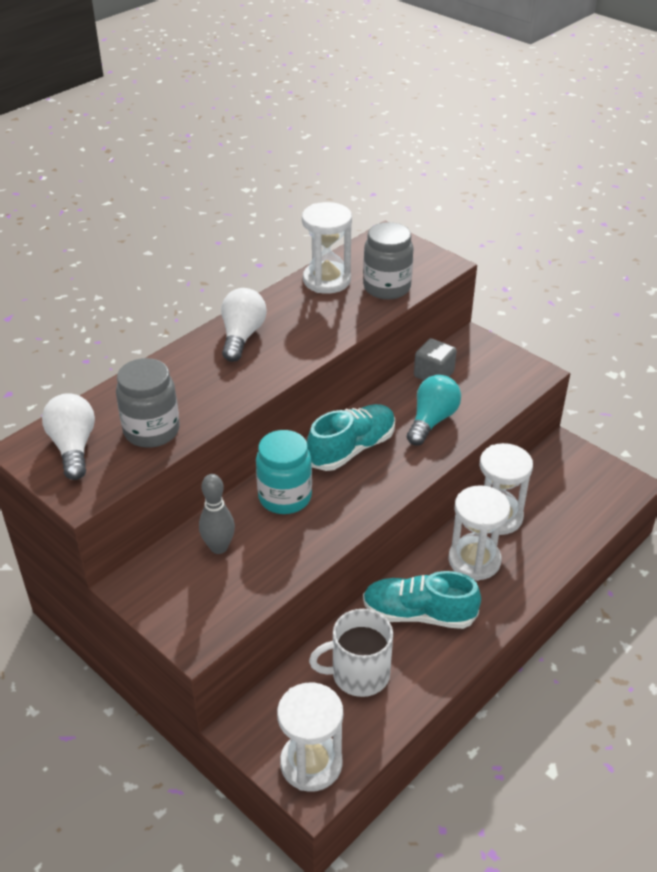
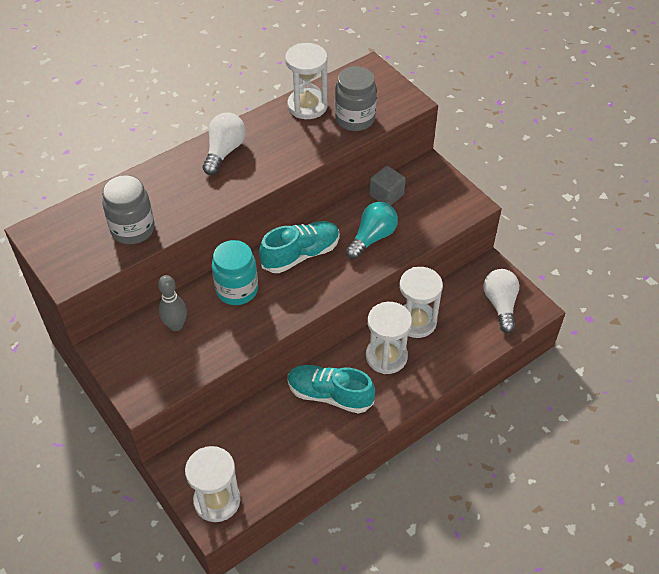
camera: 10 degrees right, 10 degrees up
(73, 447) = (71, 235): white light bulb -> white light bulb (500, 305)
(358, 674) = (270, 436): white mug -> none

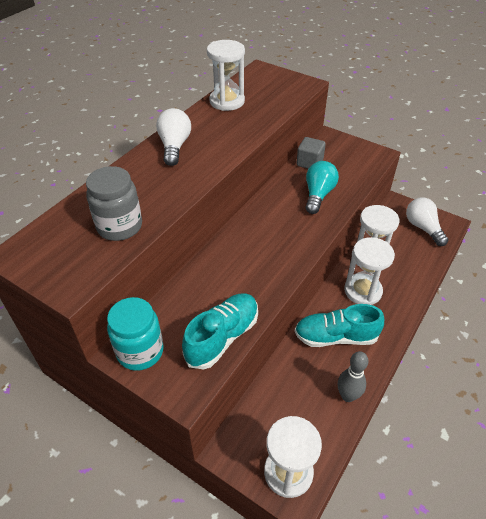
camera: 20 degrees left, 5 degrees down
(176, 325) = (186, 311): grey bowling pin -> grey bowling pin (347, 396)
(237, 290) = (227, 264): turquoise jar -> turquoise jar (140, 351)
(300, 255) = (267, 222): turquoise shoe -> turquoise shoe (222, 337)
(355, 119) = (271, 102): grey jar -> none

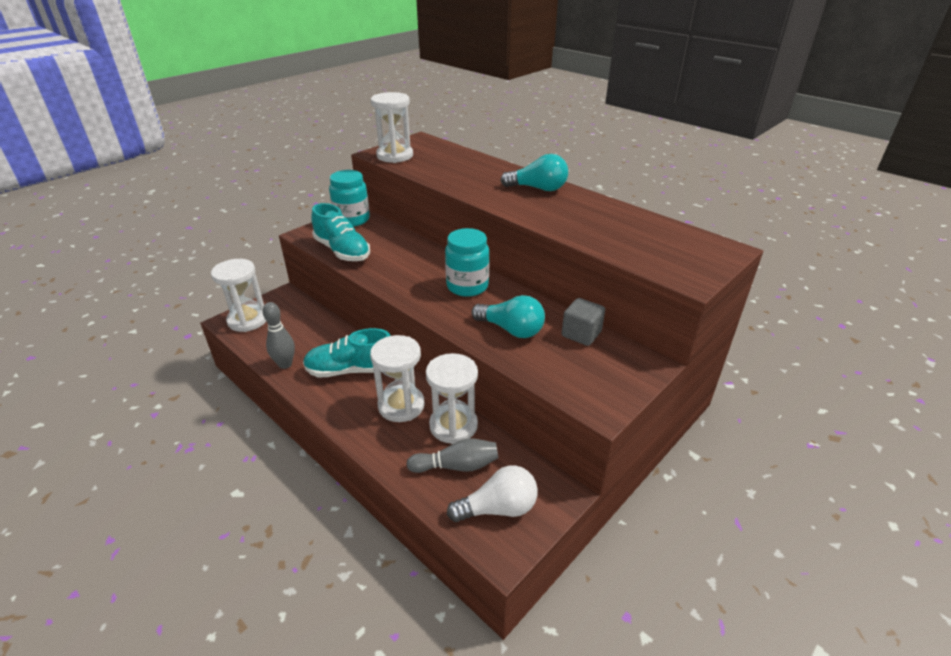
camera: 100 degrees right, 10 degrees down
(119, 226) = (430, 166): grey jar -> none
(174, 146) = (538, 188): white light bulb -> turquoise light bulb
(227, 101) = (630, 219): white hourglass -> white hourglass (395, 156)
(266, 225) = (467, 286): none -> turquoise jar
(336, 337) = (351, 370): turquoise shoe -> turquoise shoe turned 105 degrees counterclockwise
(402, 250) = (457, 466): none -> grey bowling pin

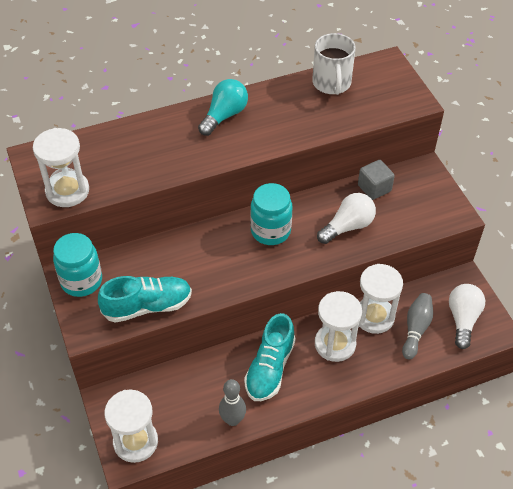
camera: 65 degrees left, 15 degrees up
(511, 330) = (348, 226): turquoise light bulb -> white light bulb
(647, 226) = (331, 83): none -> white mug

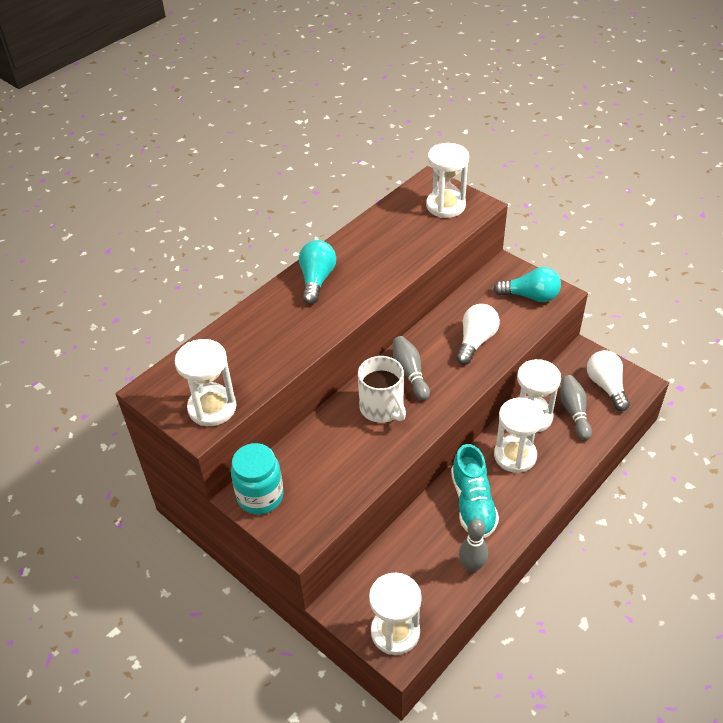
camera: 25 degrees left, 5 degrees down
(147, 306) = (343, 491): turquoise shoe -> none
(270, 231) = (410, 373): turquoise jar -> grey bowling pin
(331, 83) = (394, 216): white mug -> white mug (382, 408)
(374, 188) = (474, 299): grey cube -> none
(385, 90) = (445, 206): none -> white hourglass
(428, 206) = (531, 296): none -> turquoise light bulb

